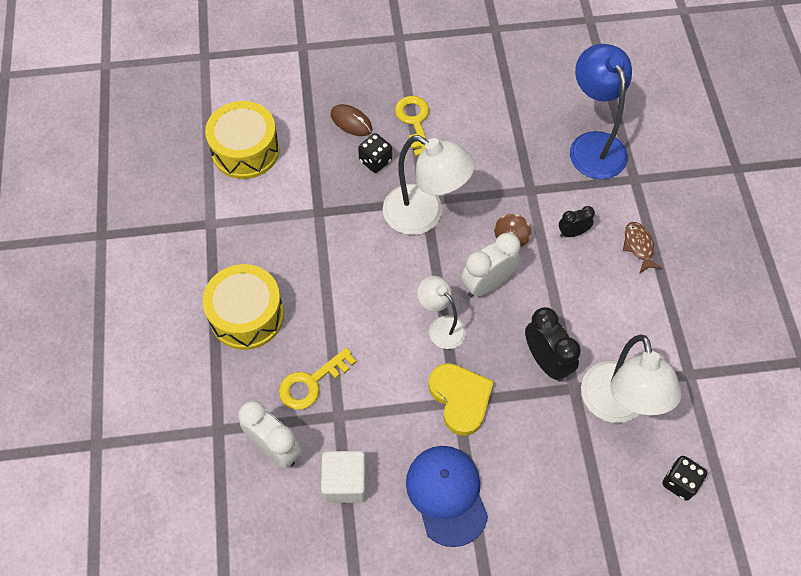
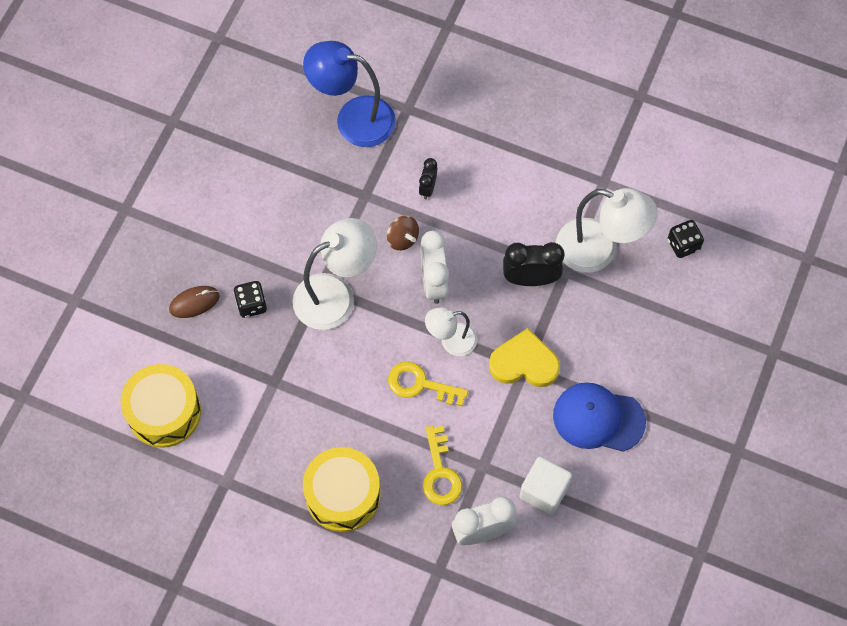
camera: 60 degrees left, 5 degrees up
(414, 121) = (230, 248): yellow key -> yellow key (420, 384)
(638, 246) = (472, 146): brown fish -> none

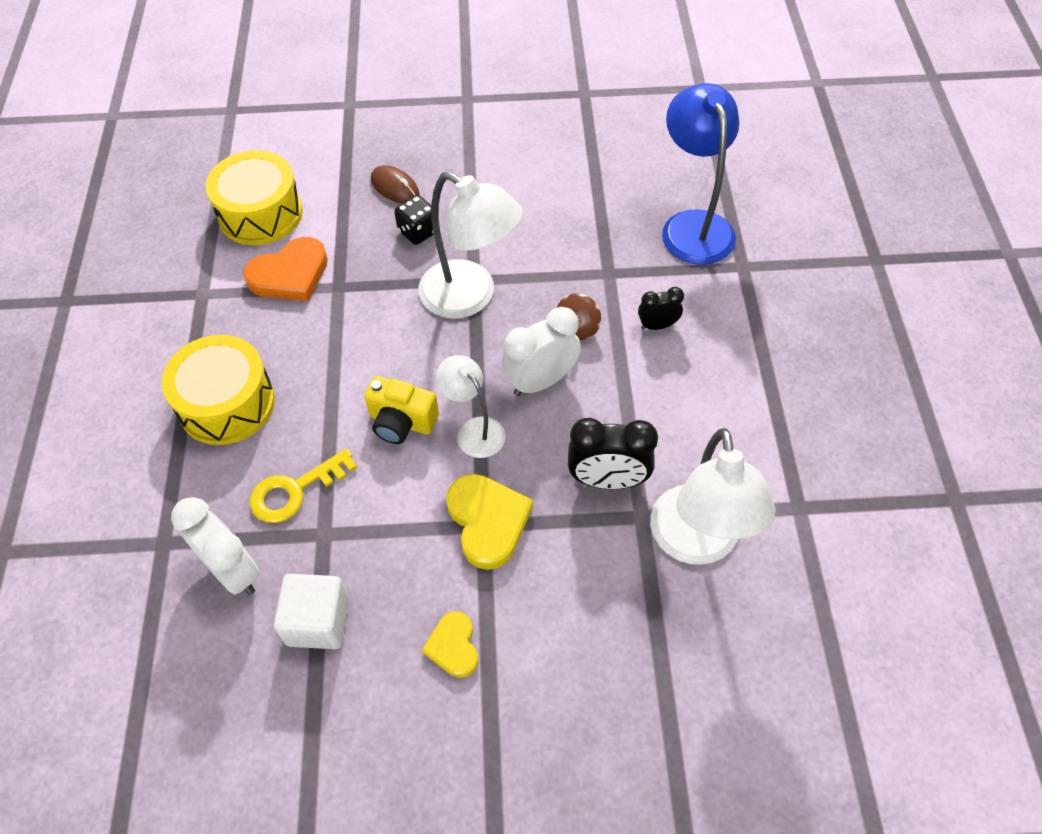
camera: 65 degrees right, 10 degrees down
(242, 411) = (290, 274): none -> orange heart
(420, 384) = (401, 422): yellow key -> yellow camera
(530, 279) = (608, 480): black clock -> black clock turned 120 degrees clockwise
(598, 418) = (453, 646): blue cap -> yellow heart
(683, 244) = (777, 649): black dice -> none

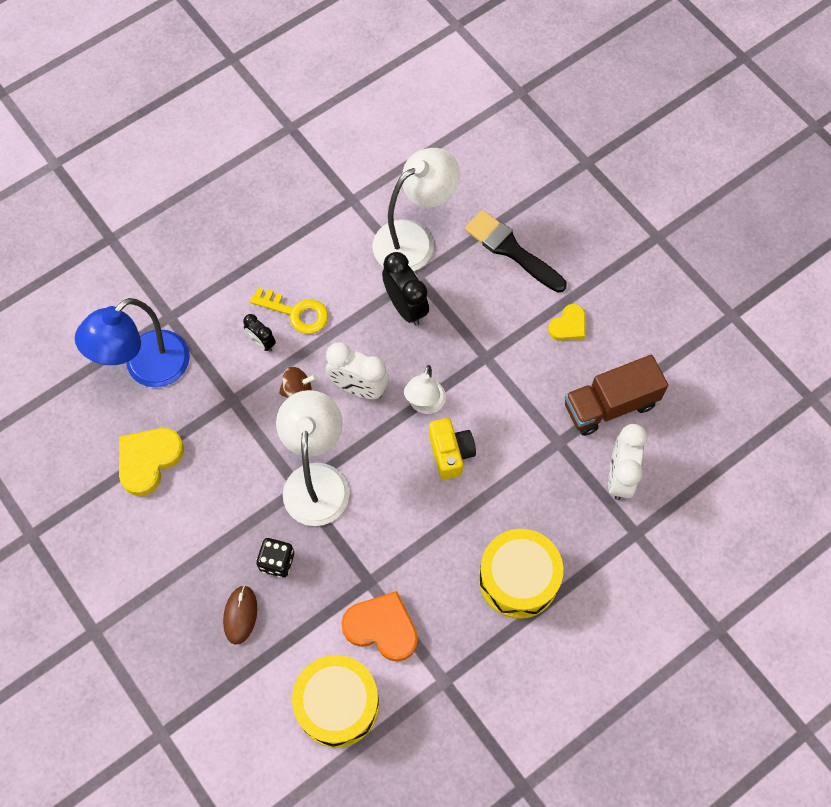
camera: 125 degrees left, 10 degrees up
(295, 490) = (545, 482): yellow key -> yellow key (296, 312)
(318, 621) = (610, 405): white cube -> brown truck
(488, 522) = (482, 355): yellow heart -> yellow heart (148, 460)
(607, 649) = (511, 250): none -> black brush

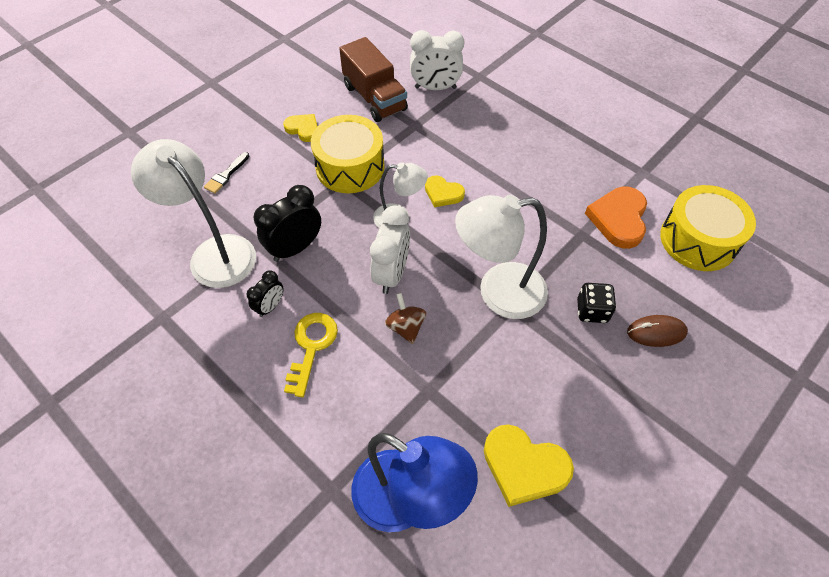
camera: 100 degrees left, 10 degrees down
(261, 343) = (353, 374): black clock -> black clock (270, 306)
(450, 453) = (443, 193): yellow camera -> yellow heart
(511, 250) = (226, 175): black brush -> black brush, size x0.51
(518, 579) = (540, 137): yellow drum -> yellow drum (350, 167)

